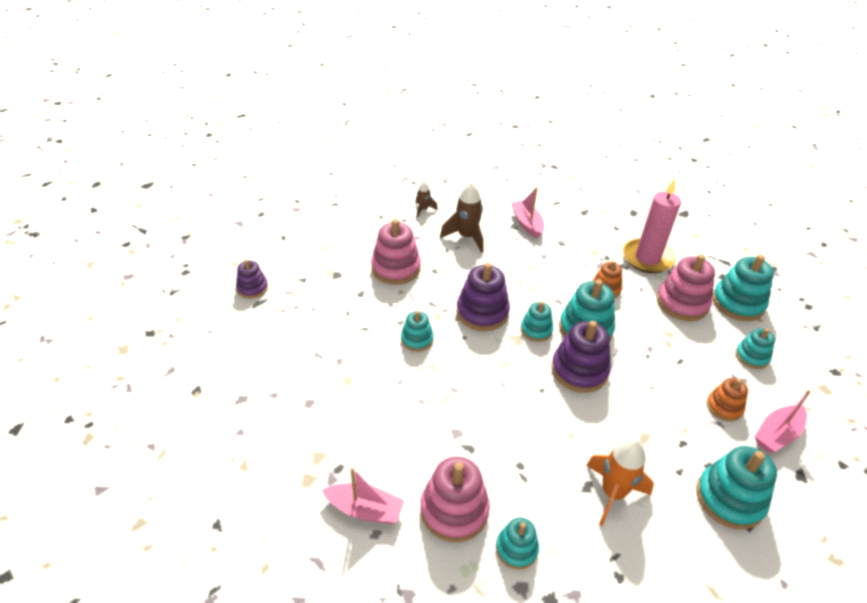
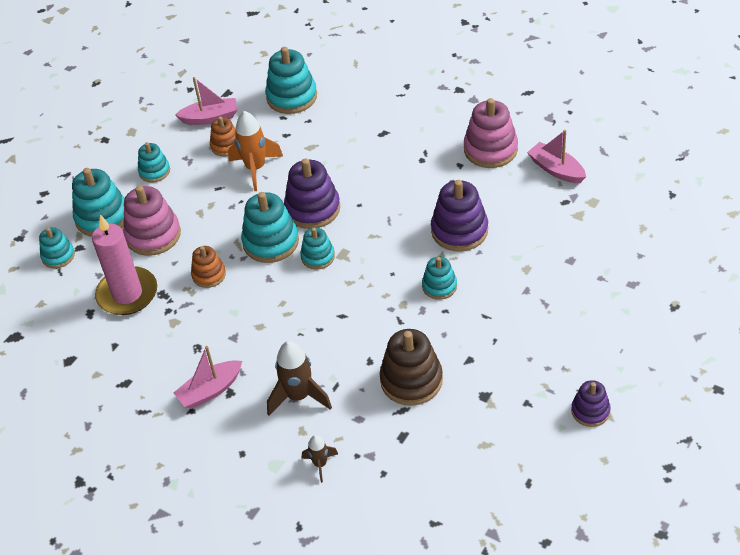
camera: 145 degrees left, 5 degrees up
(396, 268) = (411, 380): pink stacking toy -> brown stacking toy
(482, 312) = (355, 292): purple stacking toy -> purple stacking toy (459, 230)
(516, 549) = (462, 117): turquoise stacking toy -> turquoise stacking toy (58, 256)
(527, 224) = (210, 390): pink boat -> pink boat turned 45 degrees clockwise
(612, 493) = (369, 124): orange rocket -> orange rocket (255, 168)

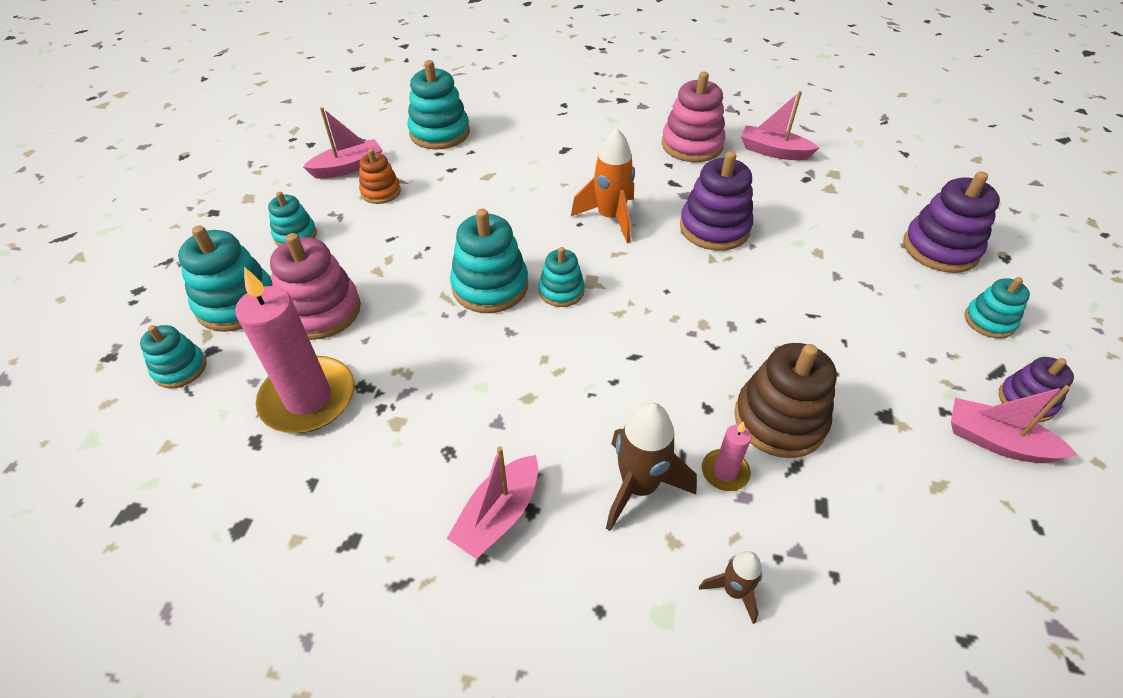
camera: 25 degrees left, 0 degrees up
(209, 275) = (423, 345): orange stacking toy -> none
(255, 168) = (430, 209): orange rocket -> orange rocket (610, 218)
(312, 209) = (525, 238): purple stacking toy -> purple stacking toy (940, 248)
(356, 402) = (725, 472): none -> pink candle
(439, 286) = (733, 293): turquoise stacking toy -> turquoise stacking toy (989, 321)
(546, 430) = (996, 441): none -> pink boat

